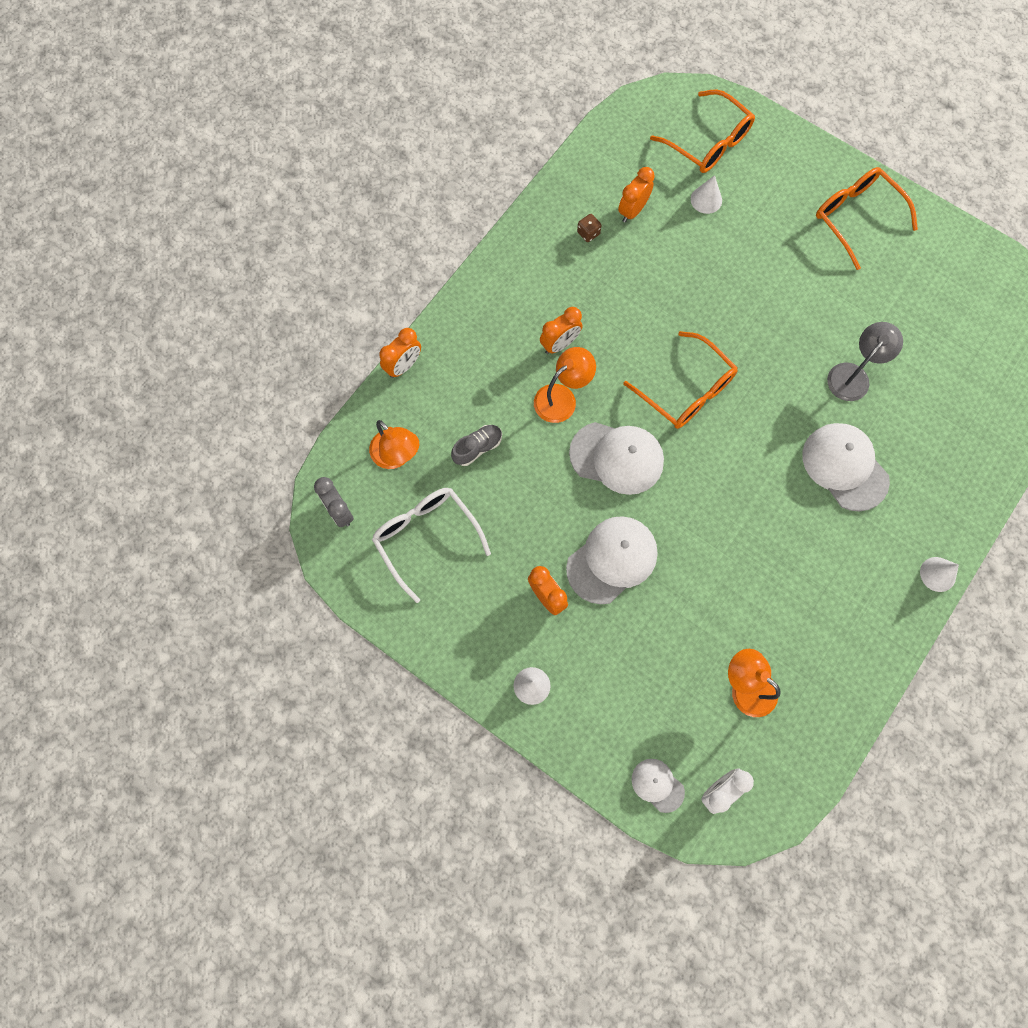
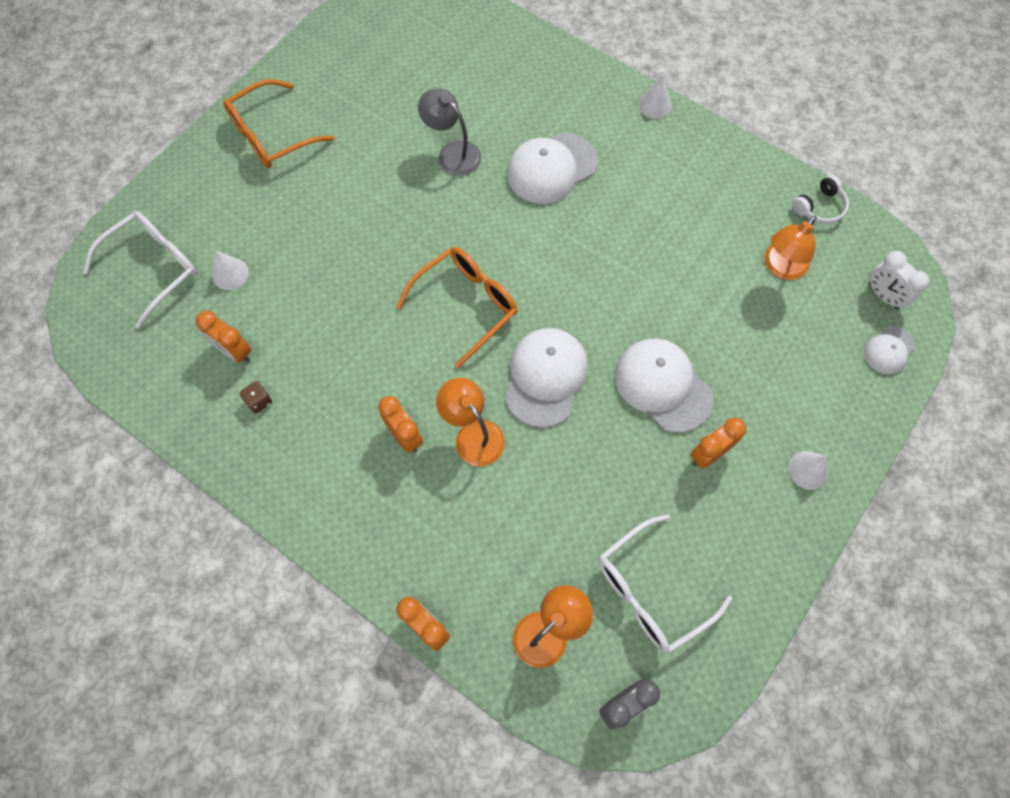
camera: 90 degrees left, 5 degrees down
(477, 448) = (536, 531): grey shoe -> none
(707, 142) = (153, 268): orange glasses -> white glasses
(823, 738) = (819, 207): none -> white headphones

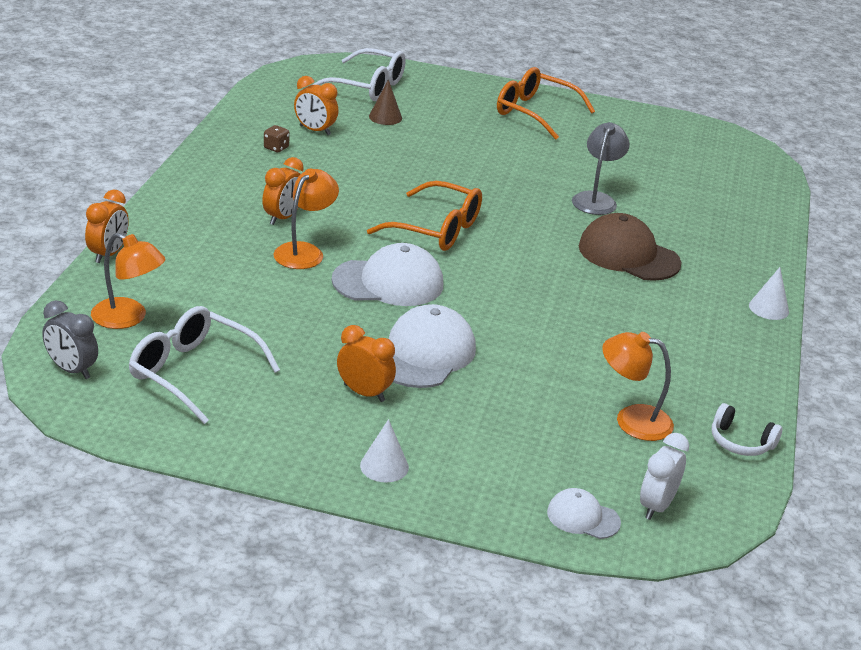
camera: 65 degrees right, 35 degrees down
(230, 274) = (385, 117): white cone -> brown cone
(234, 351) = (315, 130): orange clock -> orange clock turned 75 degrees counterclockwise
(551, 168) = (628, 255): white cap -> brown cap

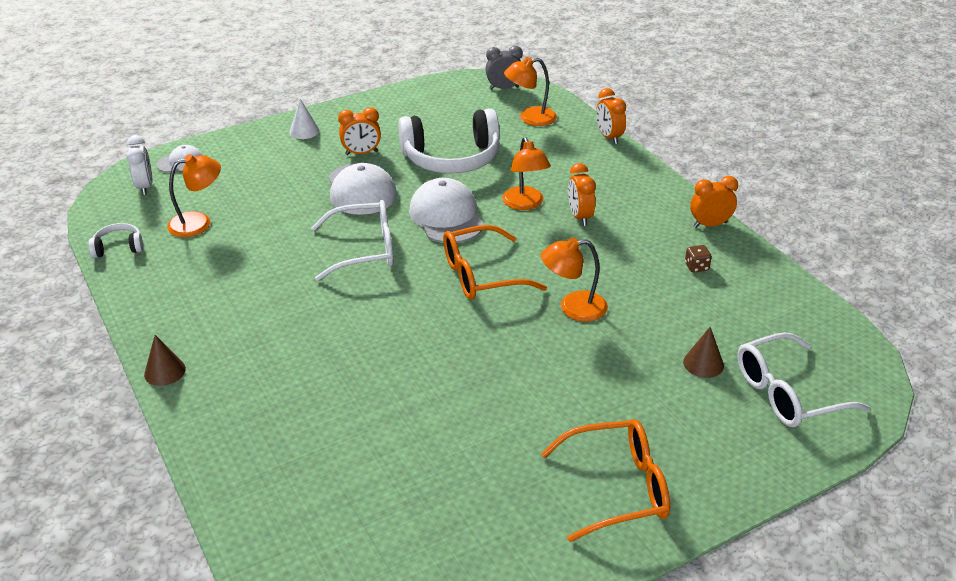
camera: 140 degrees right, 5 degrees up
(194, 373) = (453, 116): white glasses -> white glasses (364, 250)
(286, 328) = (452, 158): none -> white headphones
(315, 130) = (712, 304): orange clock -> orange clock (710, 224)
(388, 282) = (446, 216): white cap -> white cap turned 120 degrees clockwise
(408, 178) = (573, 307): none -> orange lamp
(596, 199) = (413, 397): grey lamp -> none
(628, 255) = (322, 350): brown cap -> none
(768, 308) = (165, 371): white cone -> brown cone

